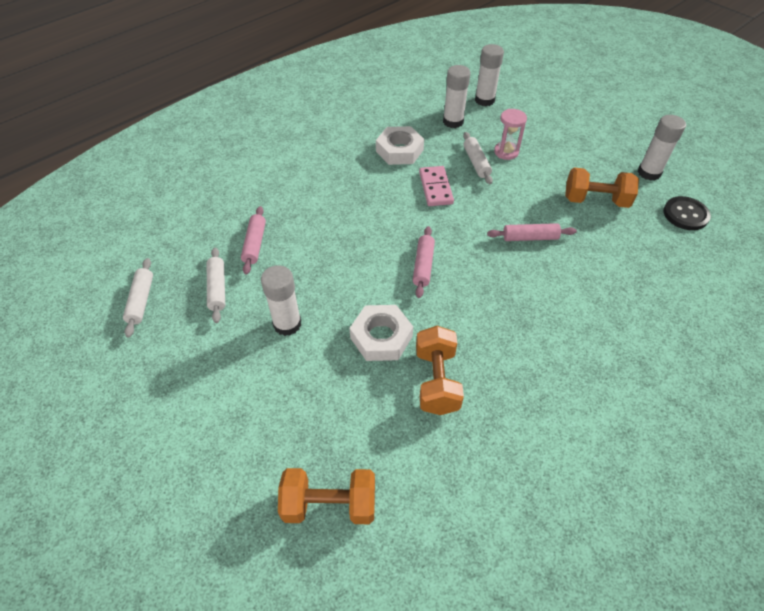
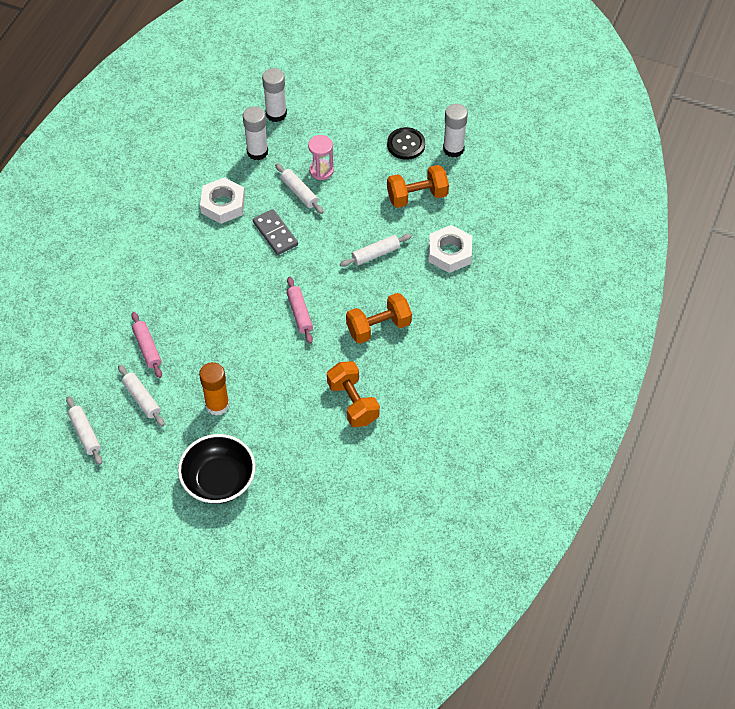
camera: 25 degrees left, 5 degrees up
(238, 408) = (219, 480): none -> black bowl
(287, 324) = (217, 405): white glue stick -> orange glue stick
(329, 504) = (320, 513): orange dumbbell -> orange dumbbell (378, 327)
(381, 337) = (296, 386): white nut -> white nut (449, 252)
(435, 188) = (275, 233): pink domino -> grey domino
(530, 237) = (375, 254): pink rolling pin -> white rolling pin
(685, 214) = (494, 183): black button -> black button (406, 144)

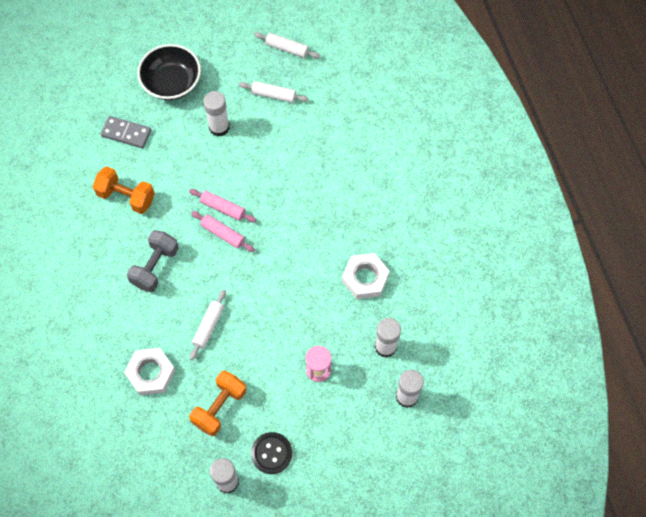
camera: 140 degrees right, 10 degrees up
(147, 348) = (305, 129): pink rolling pin -> pink rolling pin (223, 208)
(217, 405) = (219, 127): orange glue stick -> white glue stick
(275, 233) = (301, 284): grey domino -> grey domino (126, 133)
(299, 192) = (317, 335): white rolling pin -> none
(378, 327) = (155, 267): orange dumbbell -> grey dumbbell

